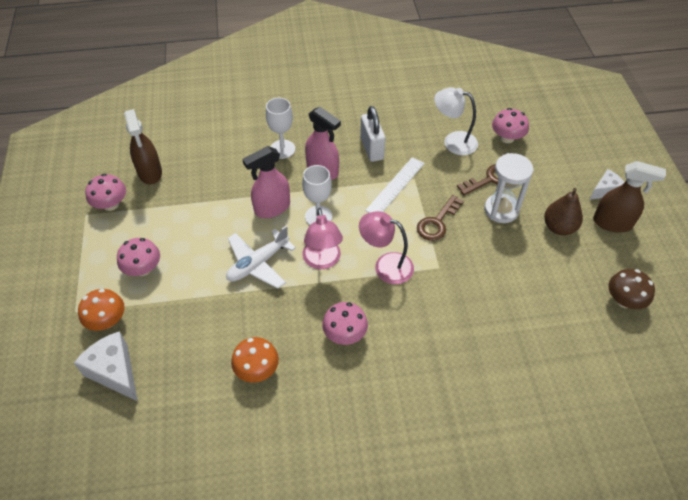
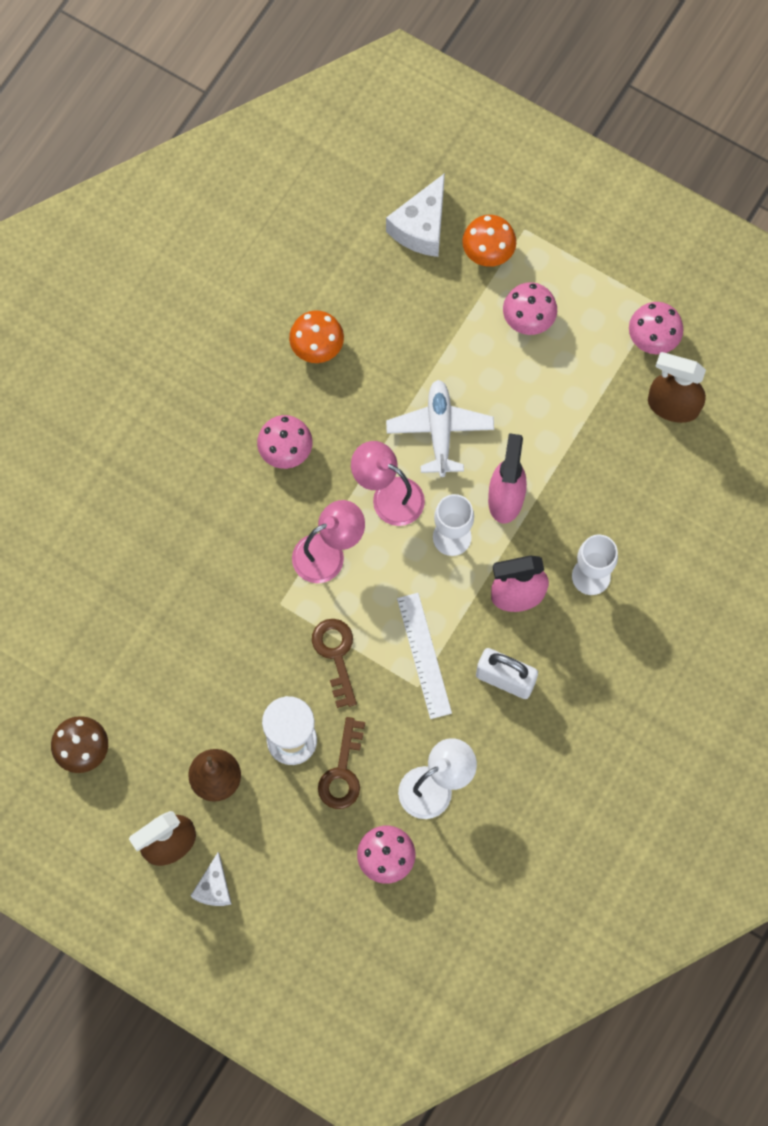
camera: 130 degrees right, 20 degrees up
(115, 372) = (421, 227): white cheese -> white cheese turned 120 degrees clockwise

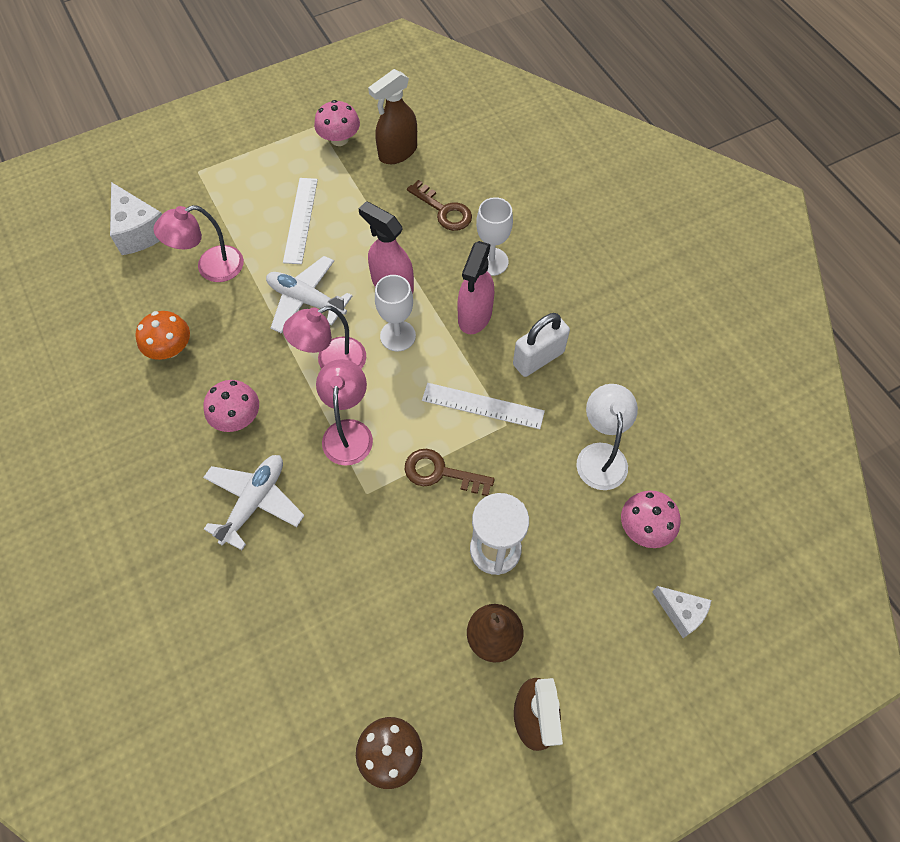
camera: 60 degrees left, 10 degrees down
(214, 887) = (598, 697): white cheese -> white cheese (681, 612)
(219, 516) = (254, 502): none -> white plane
(342, 771) = (547, 522): brown key -> brown key (444, 210)
(422, 321) = (211, 267): none -> pink lamp
(488, 251) = (194, 200): orange mushroom -> none
(527, 366) = (301, 220): none -> white ruler
(528, 318) = (265, 202): pink mushroom -> none

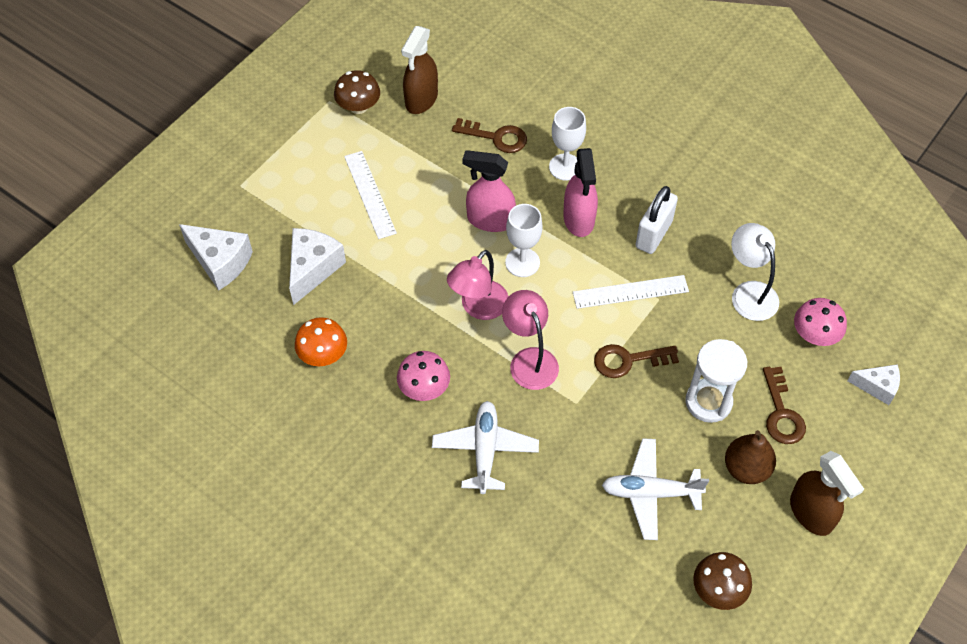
camera: 25 degrees left, 5 degrees down
(211, 267) = (313, 269): pink lamp -> white cheese
(306, 300) = (421, 263): white plane -> white plane (650, 492)
(339, 139) = (358, 106): pink mushroom -> brown mushroom
(563, 594) = (781, 413): none -> brown key

